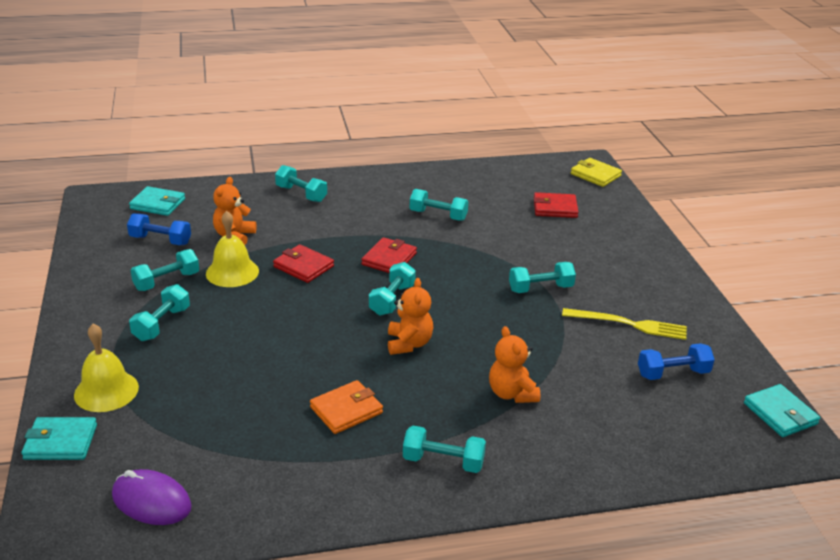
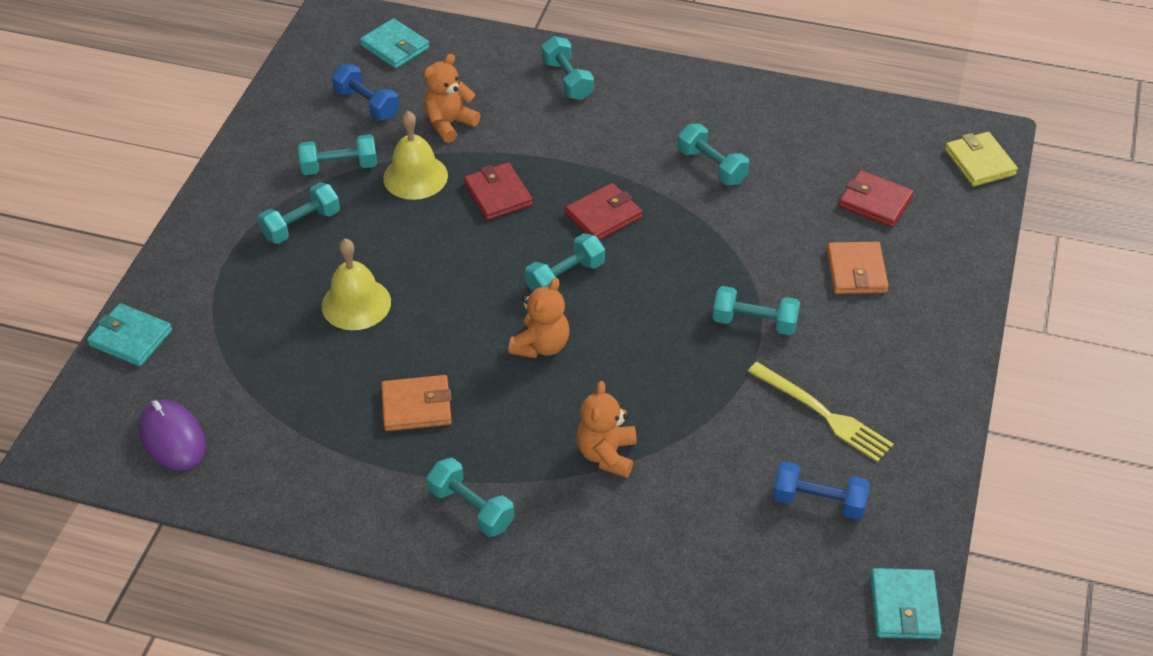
camera: 30 degrees right, 15 degrees up
(106, 391) = (202, 292): yellow bell -> yellow bell (356, 304)
(577, 245) = (856, 271): none -> orange wallet

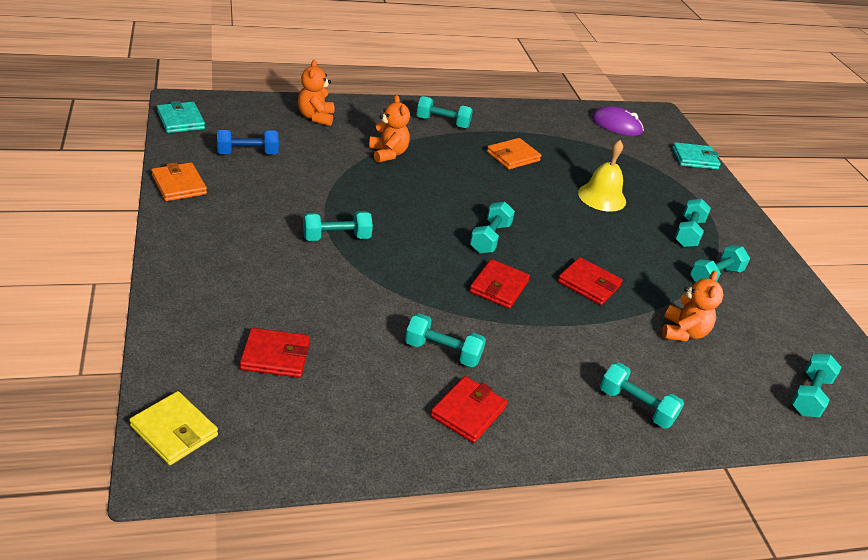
camera: 145 degrees right, 10 degrees down
(367, 104) = (760, 332): blue dumbbell -> none
(395, 47) = (809, 396): turquoise wallet -> turquoise dumbbell
(415, 176) = (658, 283): yellow bell -> none
(541, 345) = (470, 197): orange teddy bear -> orange teddy bear (316, 117)
(722, 114) = (468, 412): none -> red wallet
(823, 414) = (262, 194): yellow fork -> none
(856, 271) = (271, 290): orange wallet -> orange wallet (179, 185)

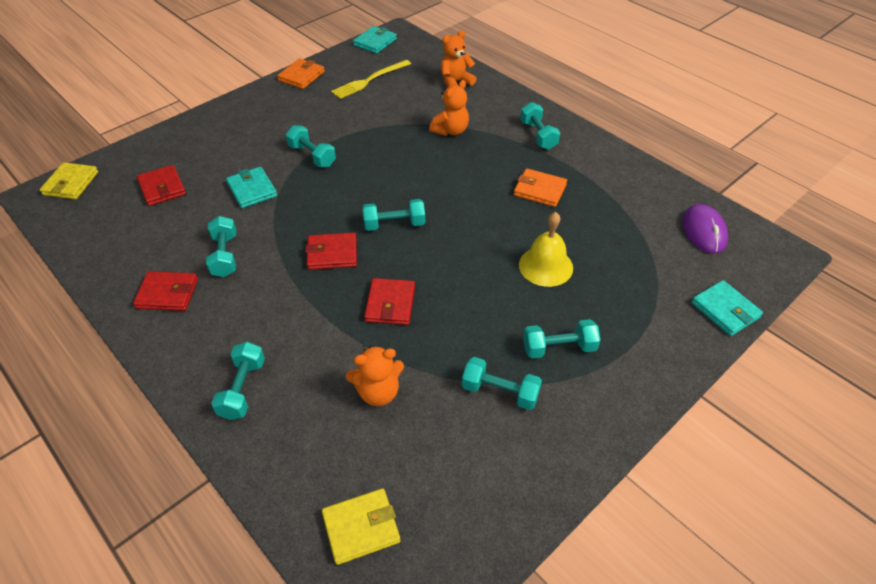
camera: 65 degrees right, 10 degrees up
(247, 153) = (369, 80): blue dumbbell -> yellow fork
(351, 295) = (252, 190): none -> turquoise wallet
(809, 396) = (361, 527): turquoise dumbbell -> yellow wallet

